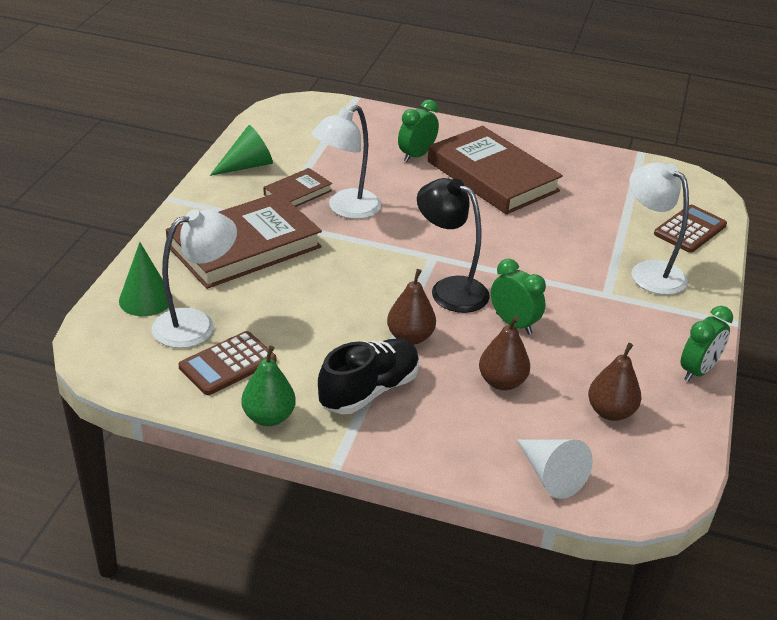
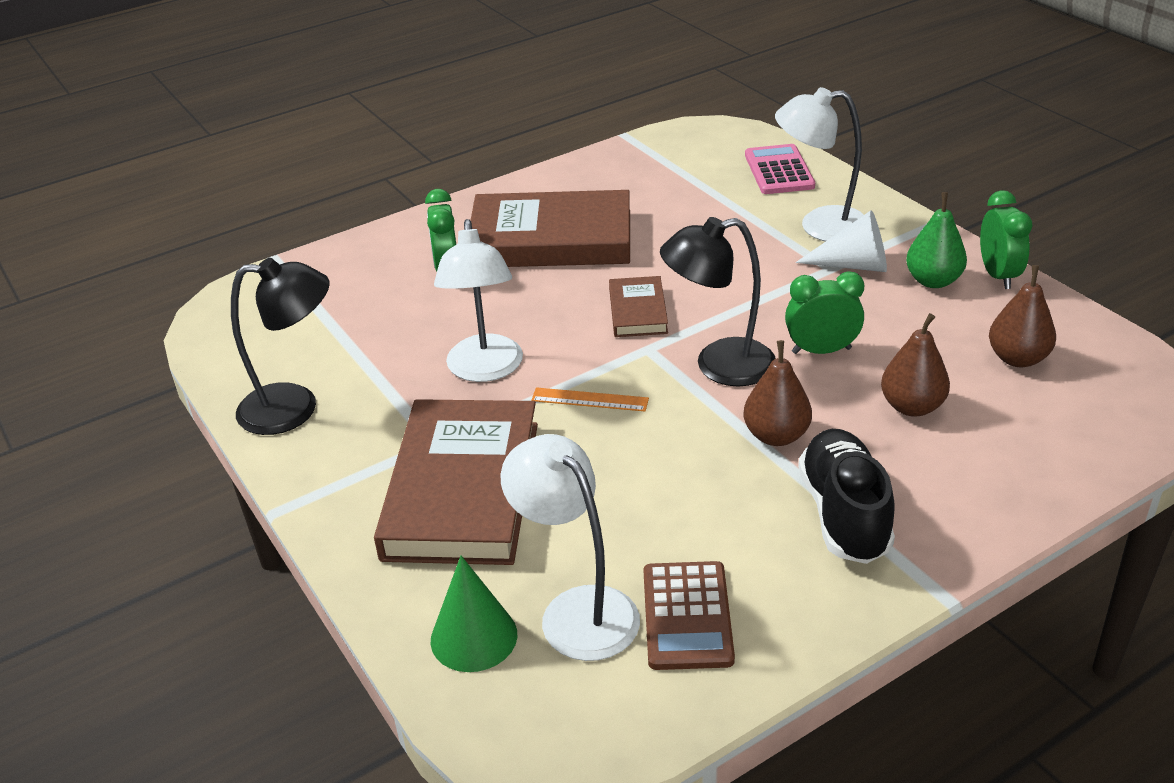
camera: 45 degrees left, 0 degrees up
(196, 324) = (577, 610): white lamp -> white lamp turned 45 degrees counterclockwise
(247, 166) = (295, 408): green cone -> black lamp
(268, 417) = (823, 625): green pear -> green pear (933, 281)
(297, 192) = (405, 392): brown book -> brown book (637, 311)
(363, 256) = (590, 399): none -> orange ruler
(550, 475) = (1087, 447): white cone -> white cone (853, 265)
(690, 230) = (779, 171): brown calculator -> pink calculator

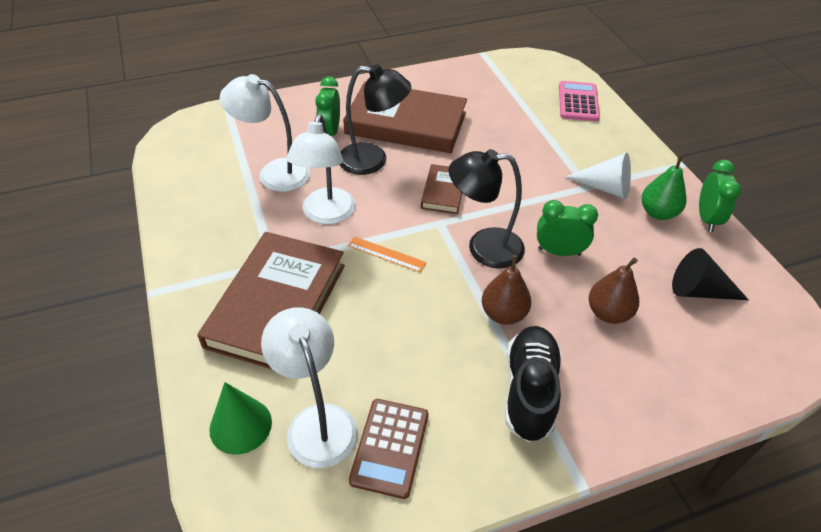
camera: 10 degrees right, 10 degrees up
(295, 408) = (194, 216): black lamp -> black lamp (373, 160)
(820, 226) = (592, 151): white lamp -> white lamp (274, 173)
(1017, 358) = (699, 291): brown pear -> black cone

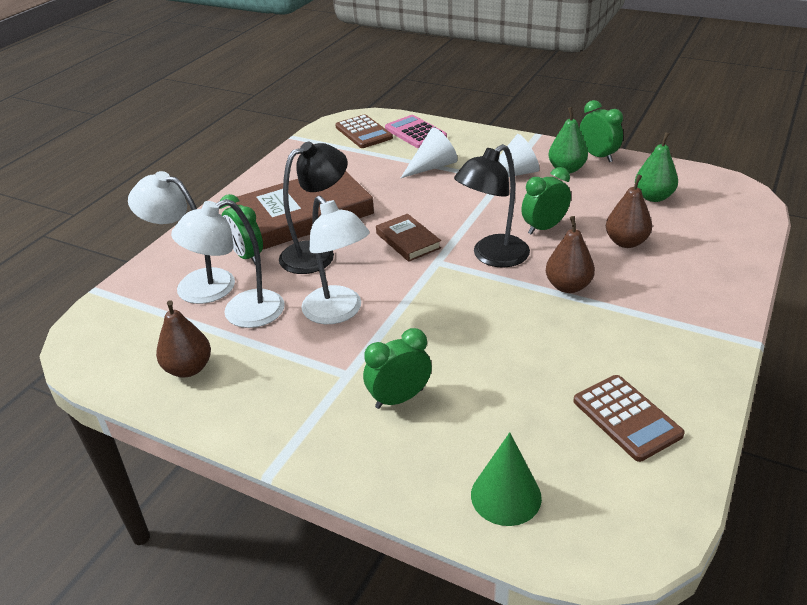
camera: 40 degrees left, 10 degrees down
(202, 190) = (188, 368): none -> brown pear
(276, 305) = (399, 398): brown book -> green clock
(317, 422) = (556, 445): white lamp -> white lamp (195, 284)
(386, 254) = (430, 306): orange ruler -> none
(529, 391) = (652, 317): black shoe -> none
(538, 79) = (363, 132): none -> brown calculator
(549, 140) = (432, 166): none -> white cone
(699, 291) = (653, 197): black cone -> green pear

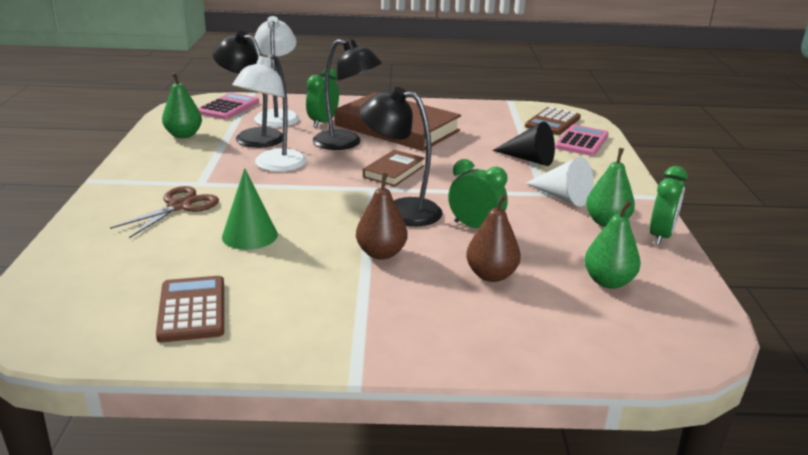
camera: 60 degrees right, 10 degrees down
(128, 317) = (228, 107): none -> pink calculator
(188, 368) = (183, 135): brown pear -> green pear
(241, 313) = (252, 136): white lamp -> black lamp
(399, 398) = (179, 206): green clock -> brown scissors
(432, 166) = (529, 159): white cone -> black cone
(506, 496) = (79, 266): green cone -> green cone (250, 235)
(626, 418) = (192, 309): brown calculator -> brown calculator turned 135 degrees clockwise

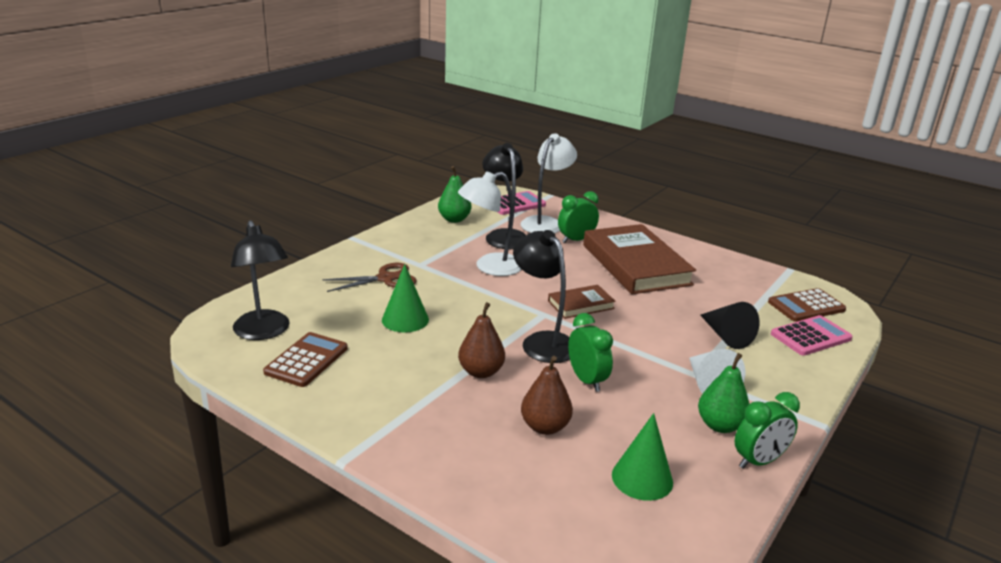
camera: 35 degrees right, 0 degrees up
(346, 143) = (572, 265): black lamp -> black lamp (264, 332)
(608, 282) = (642, 478): green pear -> green cone

